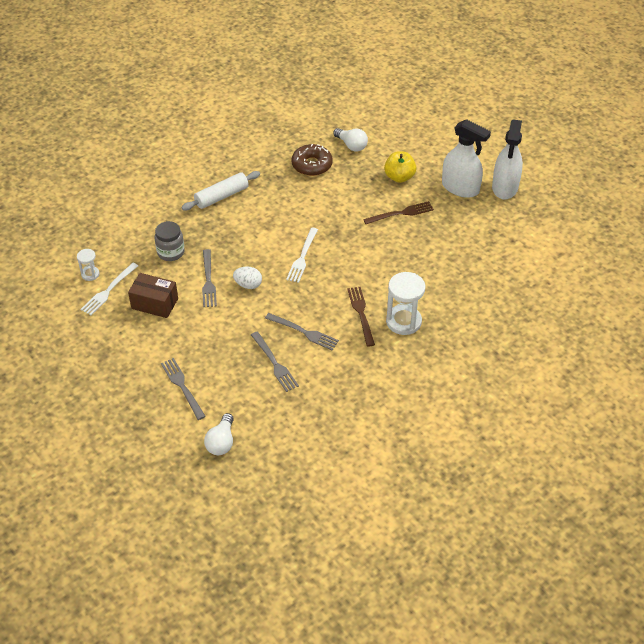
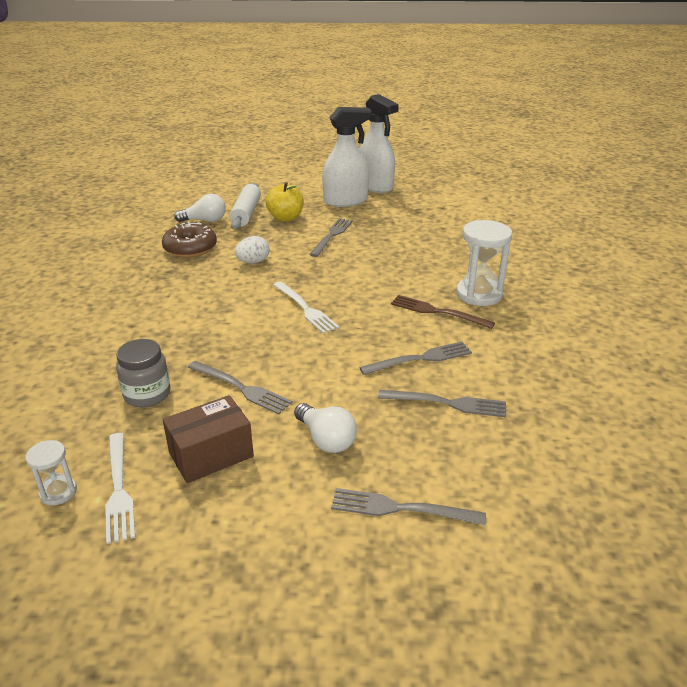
camera: 50 degrees left, 15 degrees down
(221, 442) = (550, 523): white light bulb -> white light bulb (326, 439)
(222, 196) = (130, 315): white rolling pin -> white rolling pin (246, 213)
(248, 285) = (292, 362): white egg -> white egg (253, 262)
(401, 213) = (332, 235): brown fork -> grey fork

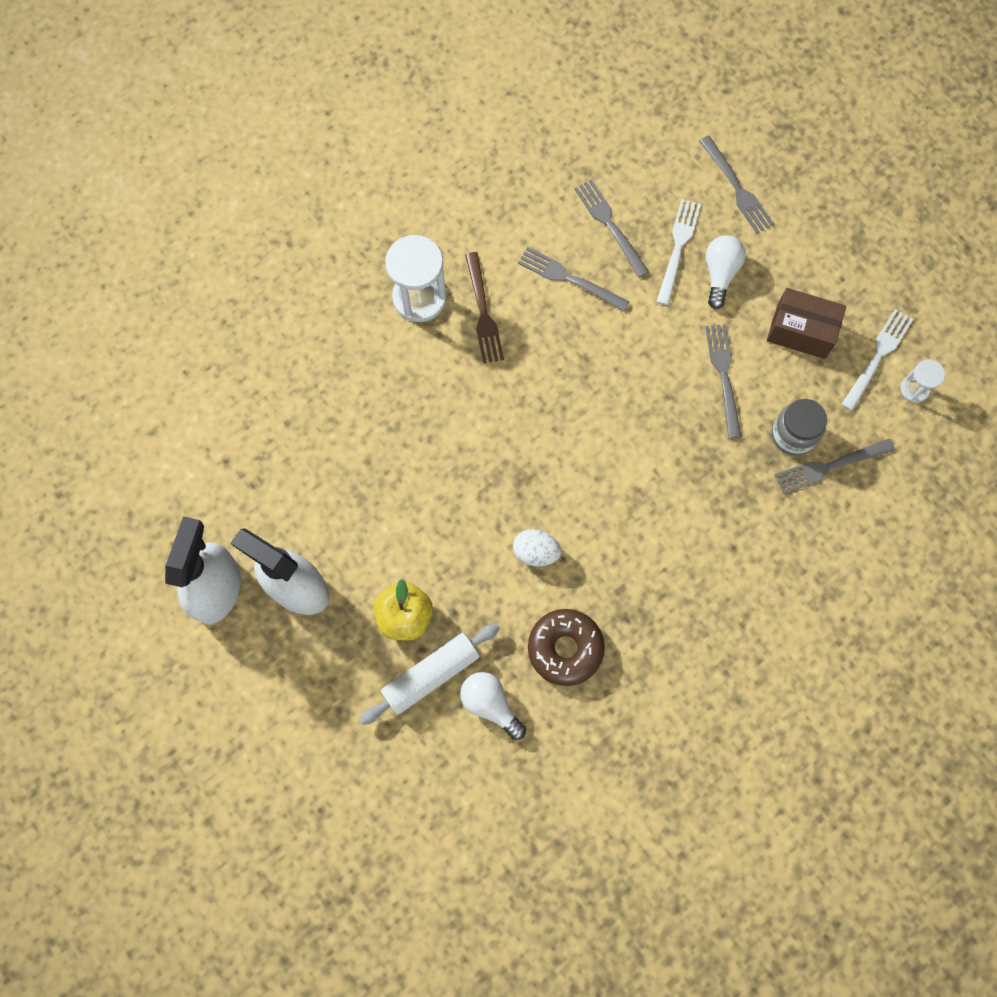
camera: 130 degrees left, 40 degrees up
(306, 309) = (576, 424): white fork -> white fork (678, 247)
(332, 235) = (407, 524): grey fork -> grey fork (829, 466)

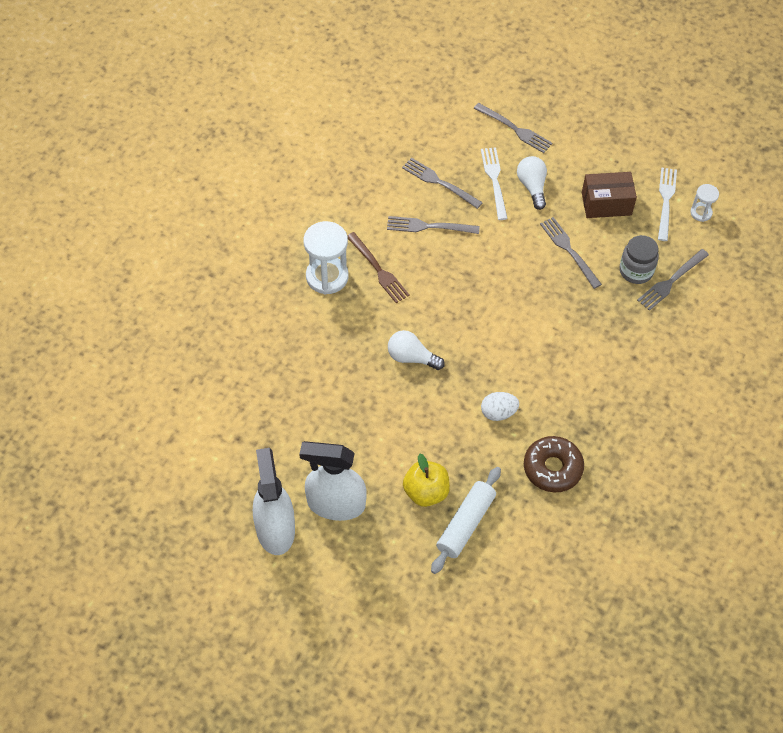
camera: 25 degrees left, 15 degrees down
(490, 704) = (519, 526): white light bulb -> white light bulb (411, 357)

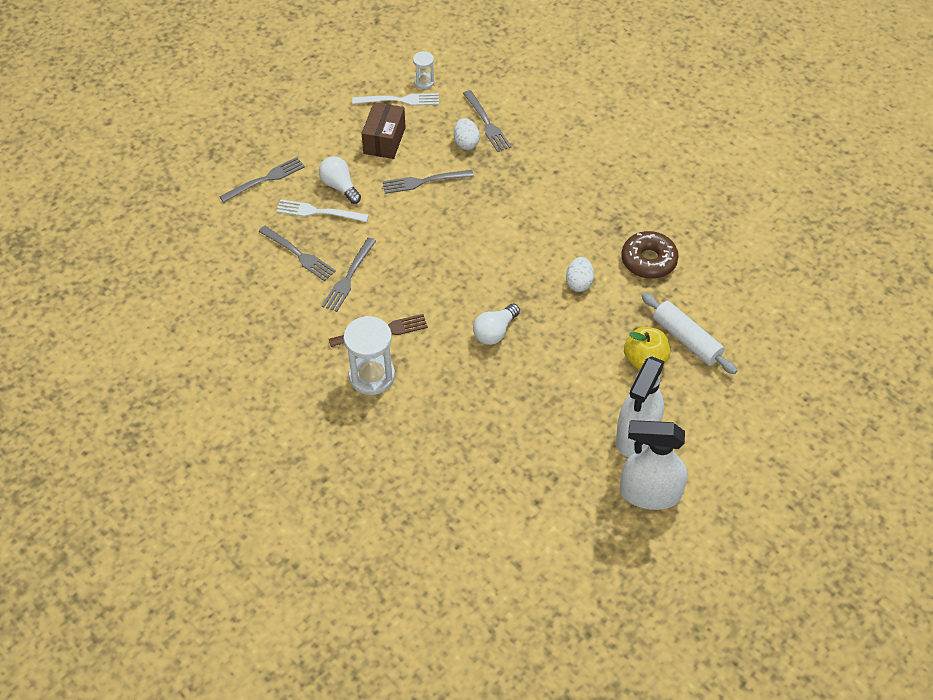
camera: 70 degrees left, 5 degrees down
(439, 182) = (299, 255): grey fork -> grey fork turned 105 degrees counterclockwise
(532, 187) = (339, 186): white light bulb -> white light bulb turned 45 degrees clockwise
(636, 271) = (466, 143): grey jar -> white egg
(666, 200) = (400, 100): white fork -> white fork turned 150 degrees clockwise

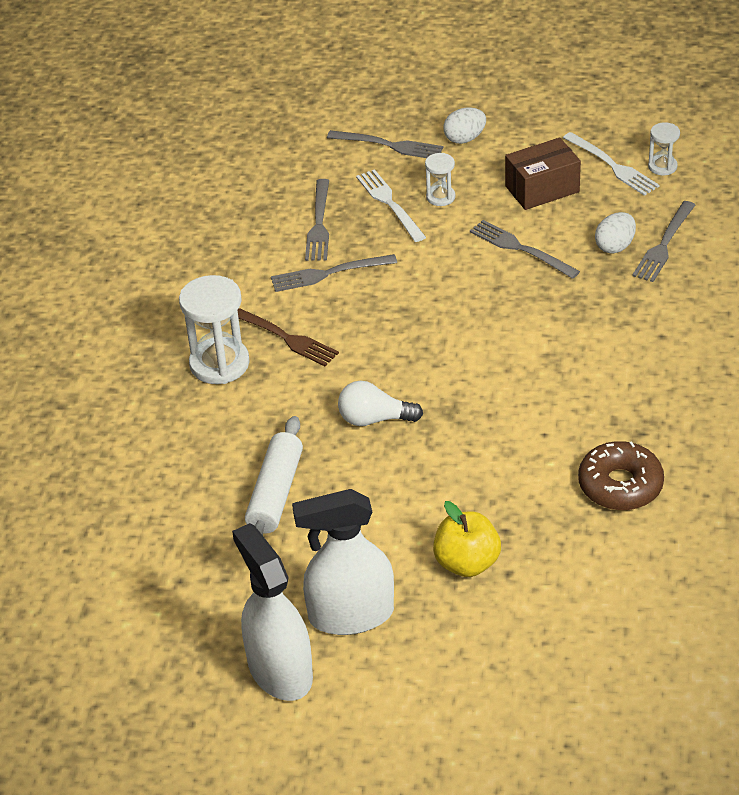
camera: 55 degrees right, 10 degrees down
(339, 186) = (440, 197): white light bulb -> white hourglass
(579, 283) = (518, 446): white egg -> white egg (464, 138)
(686, 339) = (538, 583): white rolling pin -> white rolling pin (275, 493)

